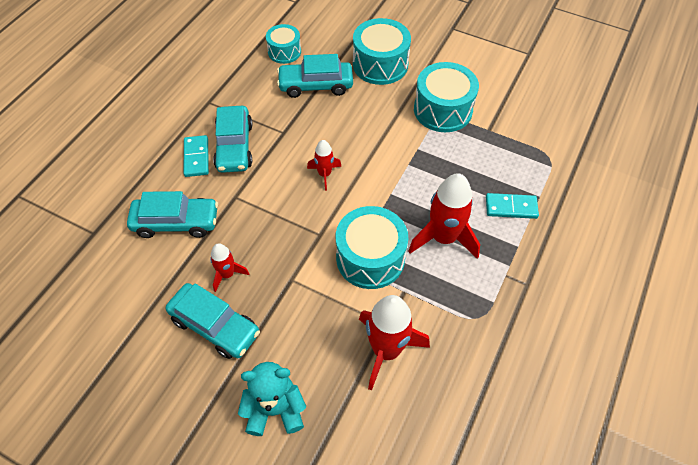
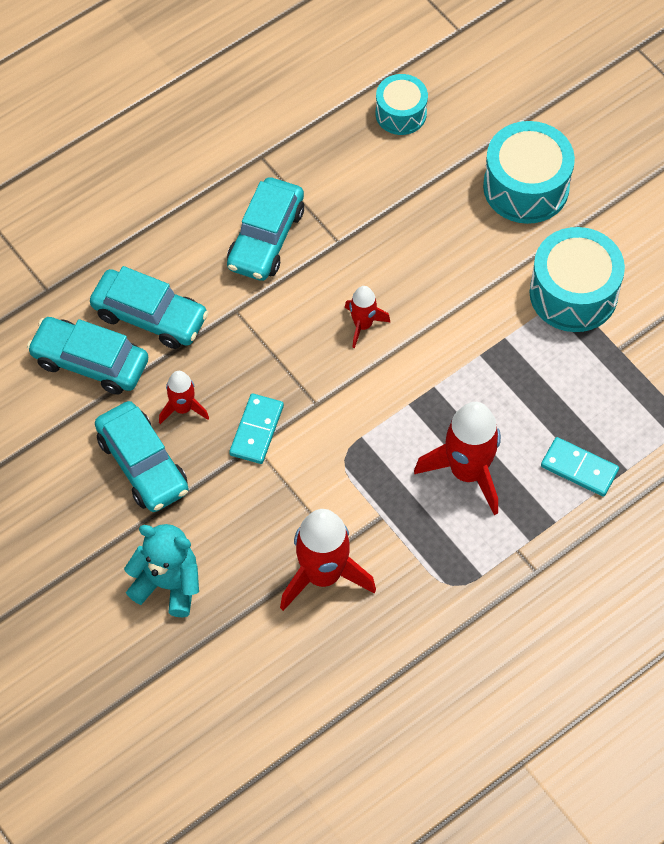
camera: 25 degrees right, 5 degrees up
(196, 157) = (210, 235): turquoise domino -> turquoise domino (256, 430)
(316, 85) = (417, 186): turquoise car -> turquoise car (90, 362)
(370, 258) = (362, 459): turquoise drum -> none

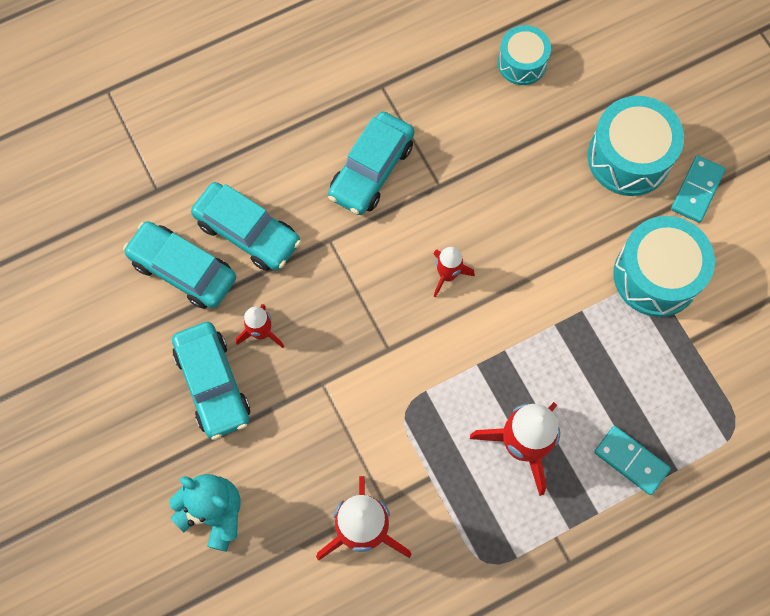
camera: 10 degrees right, 10 degrees up
(256, 430) = (327, 367): turquoise domino -> turquoise domino (697, 190)

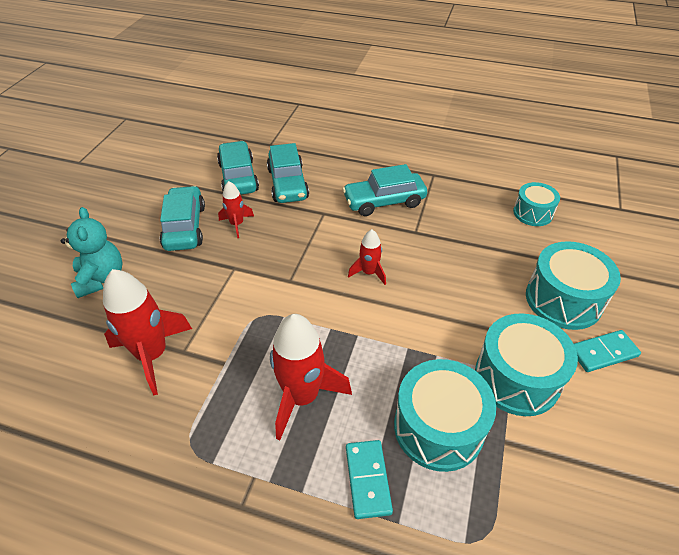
camera: 45 degrees right, 25 degrees down
(213, 384) = (185, 227): turquoise car -> turquoise car turned 150 degrees clockwise
(639, 373) = (438, 427): none -> turquoise drum

